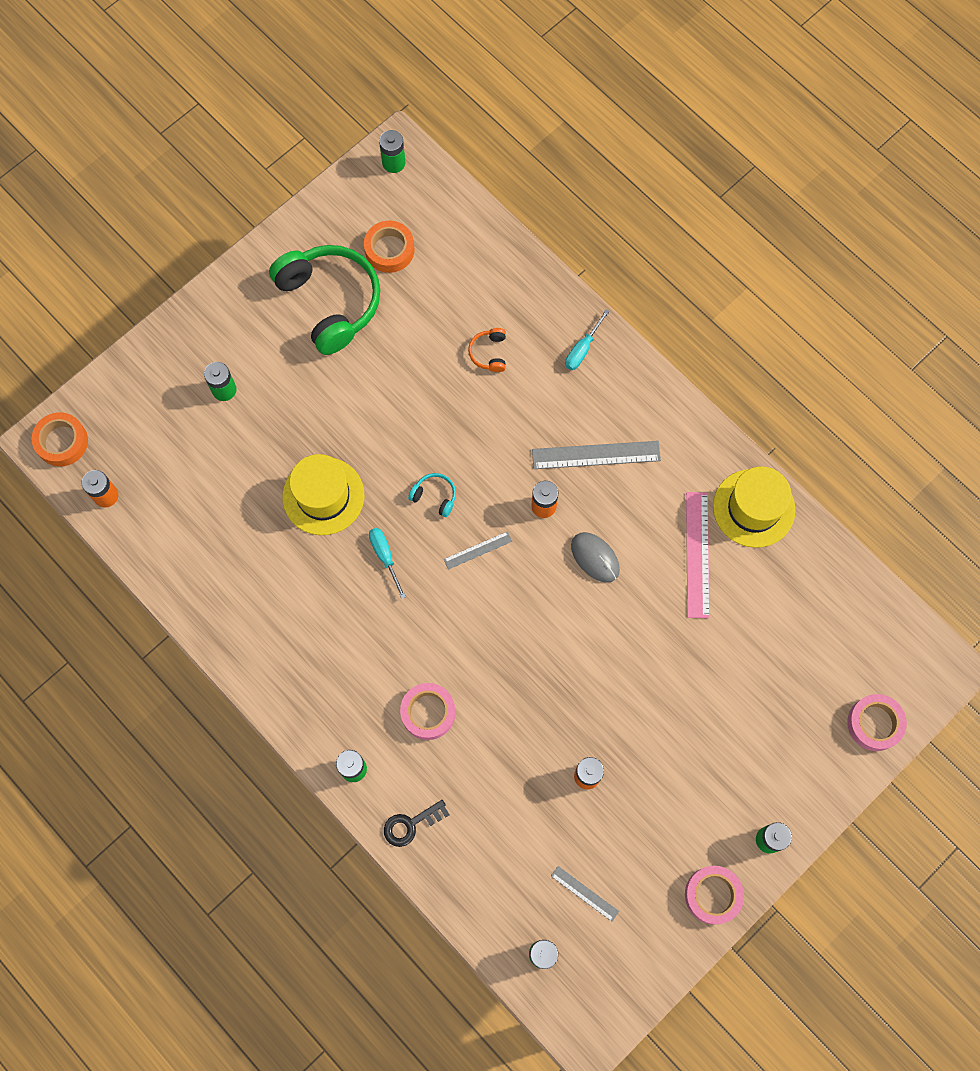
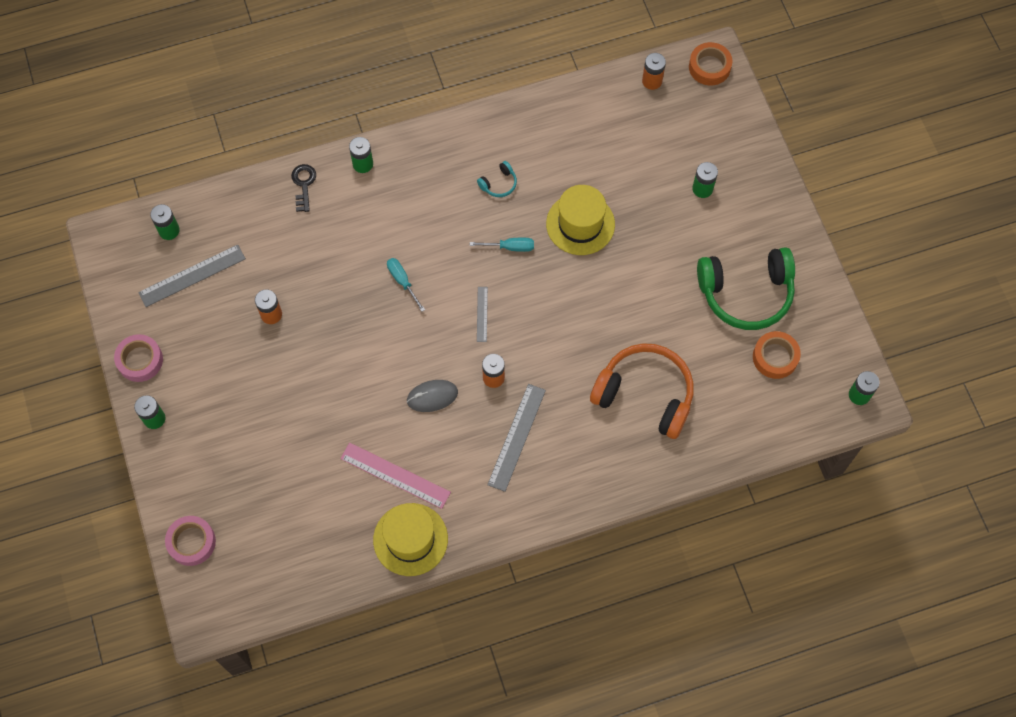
camera: 115 degrees right, 5 degrees down
(428, 712) = (376, 228): pink tape -> none
(435, 496) = (541, 302): turquoise headphones -> turquoise headphones (499, 184)
(489, 353) = (645, 394): orange headphones -> orange headphones, size x2.48
(582, 349) = (615, 469): turquoise screwdriver -> turquoise screwdriver (402, 281)
(584, 893) = (192, 275): grey ruler -> grey ruler, size x1.85

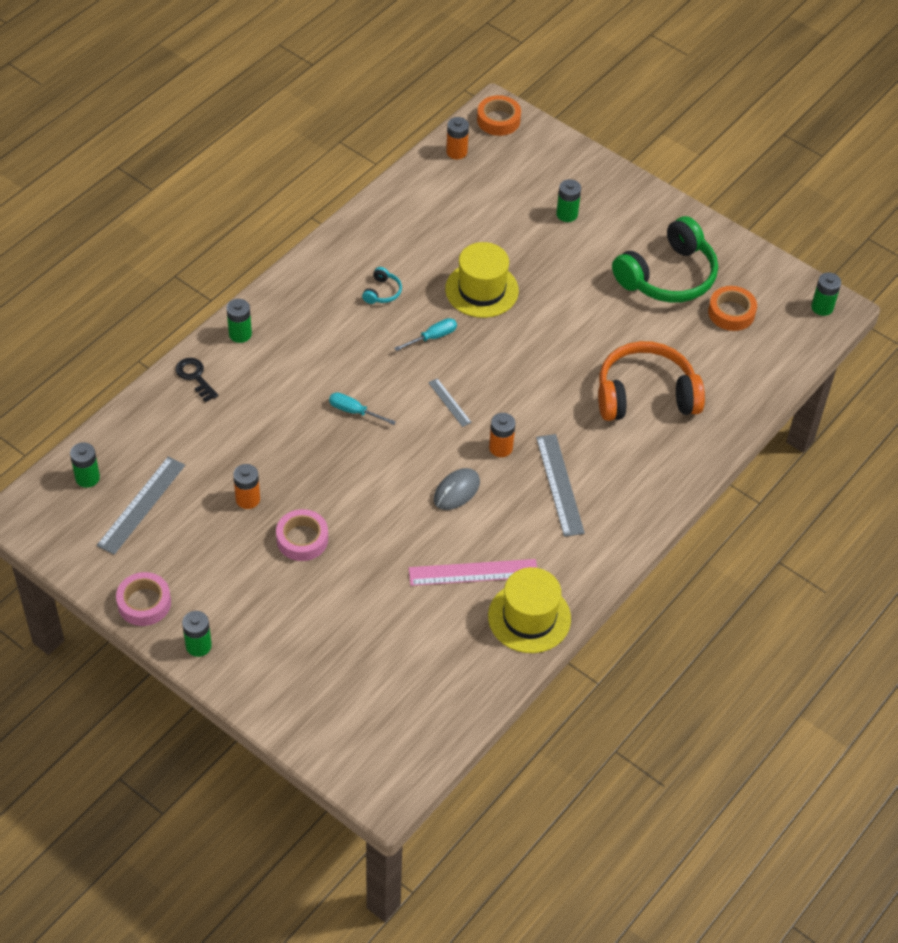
camera: 35 degrees left, 15 degrees down
(191, 542) = (320, 732): pink tape -> pink tape (302, 539)

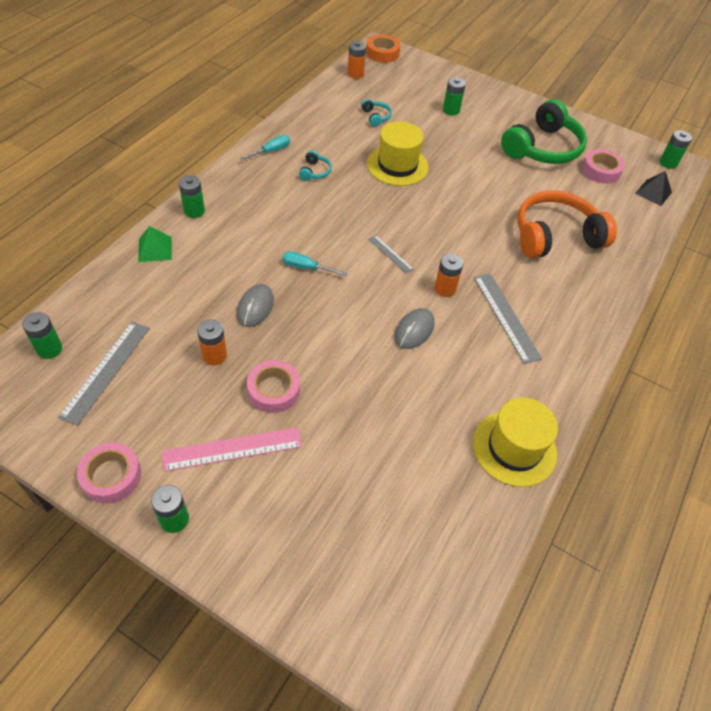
camera: 10 degrees left, 0 degrees up
(195, 377) = (155, 249): black key -> green pyramid
(294, 452) = (255, 307): none -> grey mouse
(433, 337) = (364, 203): turquoise screwdriver -> turquoise screwdriver (271, 151)
(470, 219) = (376, 117): none -> turquoise headphones
(473, 572) = (448, 407): pink ruler -> pink ruler (232, 449)
(731, 313) = (601, 171): orange tape -> pink tape
(786, 347) = (653, 192): none -> black pyramid

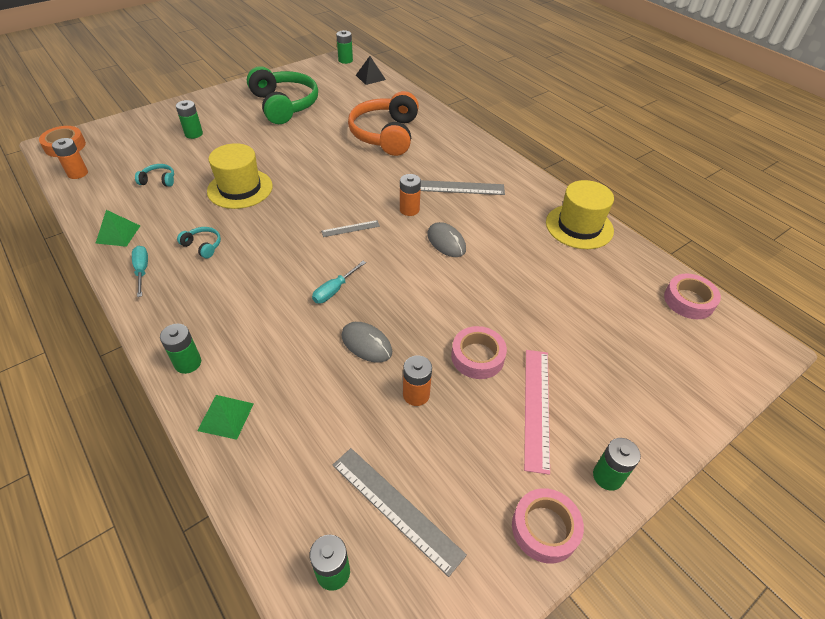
camera: 65 degrees left, 5 degrees down
(302, 123) = (118, 234): none -> green pyramid
(601, 171) = (331, 89): pink tape -> pink tape (688, 301)

